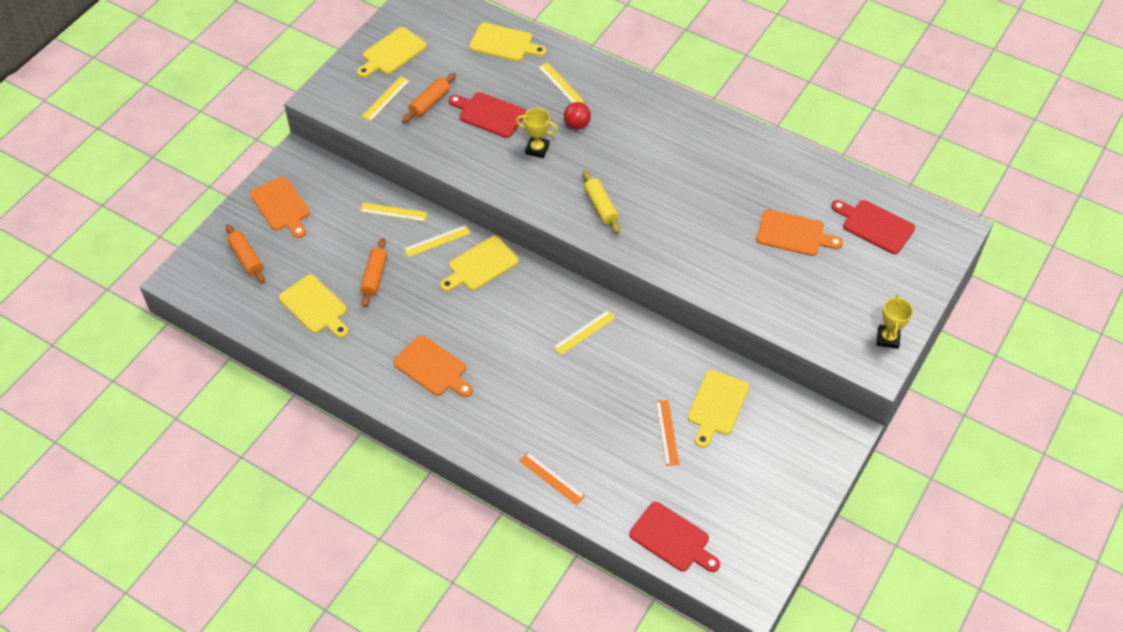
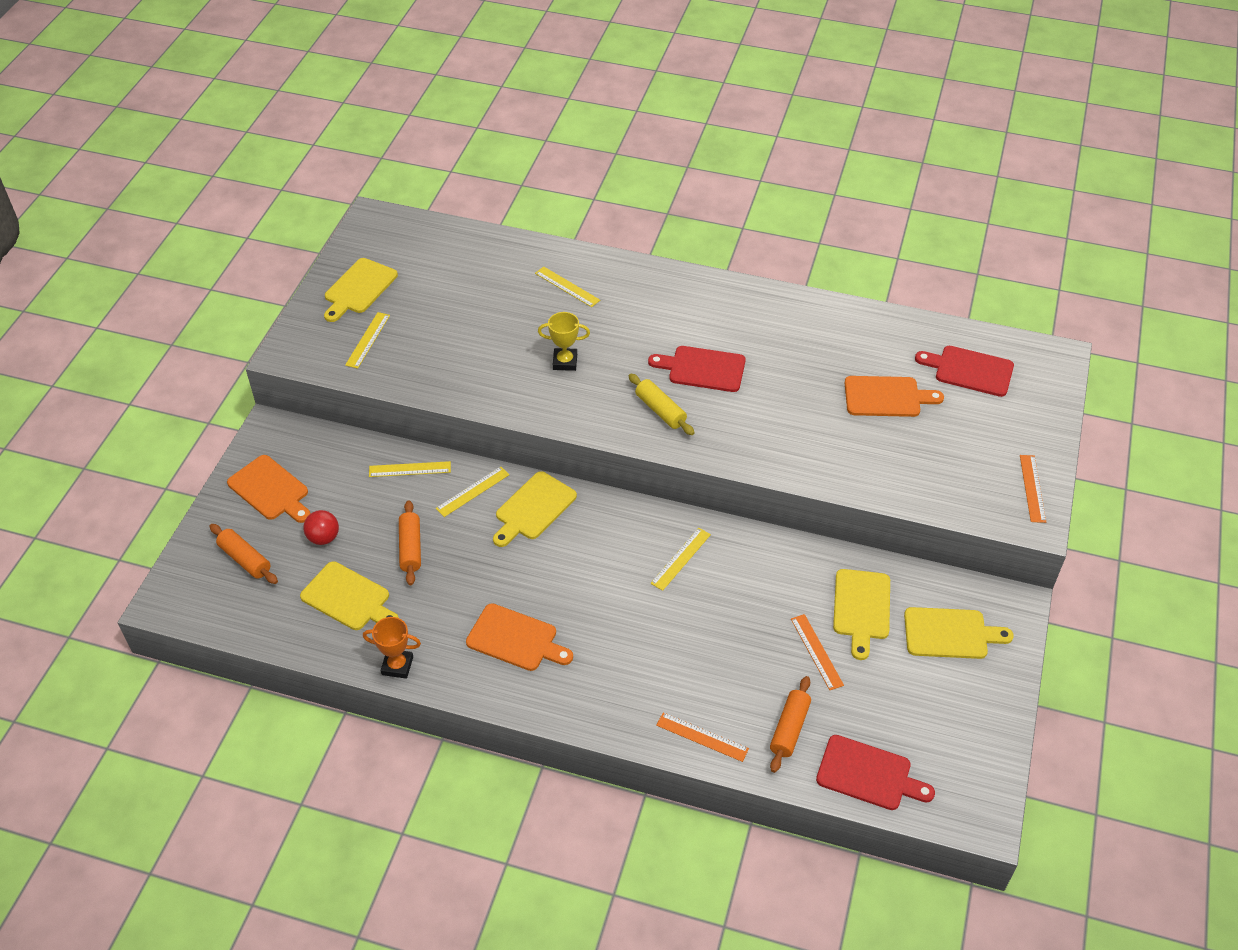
camera: 15 degrees left, 5 degrees down
(336, 368) = (397, 666): none -> orange trophy
(430, 103) = (422, 335): orange rolling pin -> orange rolling pin (789, 729)
(489, 114) = (496, 334): red cutting board -> red cutting board (702, 369)
(504, 43) = (487, 255): yellow cutting board -> yellow cutting board (950, 634)
(577, 125) = (601, 327): red ball -> red ball (323, 538)
(888, 338) = (1032, 488): yellow trophy -> orange ruler

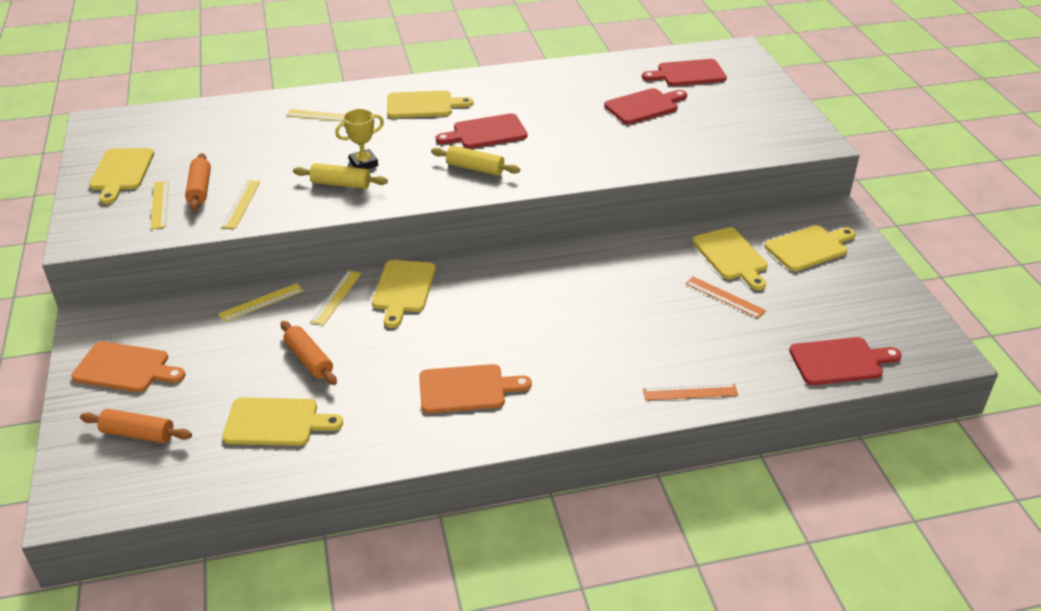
camera: 30 degrees left, 10 degrees down
(323, 538) = (212, 385): red ball -> none
(397, 666) = (369, 456): orange trophy -> none
(529, 379) = (341, 184): none -> yellow rolling pin
(668, 309) = (423, 105): none -> yellow cutting board
(680, 558) = (561, 277): yellow ruler -> yellow ruler (241, 204)
(789, 729) = (753, 356): orange rolling pin -> orange rolling pin (200, 189)
(886, 397) = (644, 106): orange cutting board -> red cutting board
(1032, 488) = (798, 124): orange ruler -> none

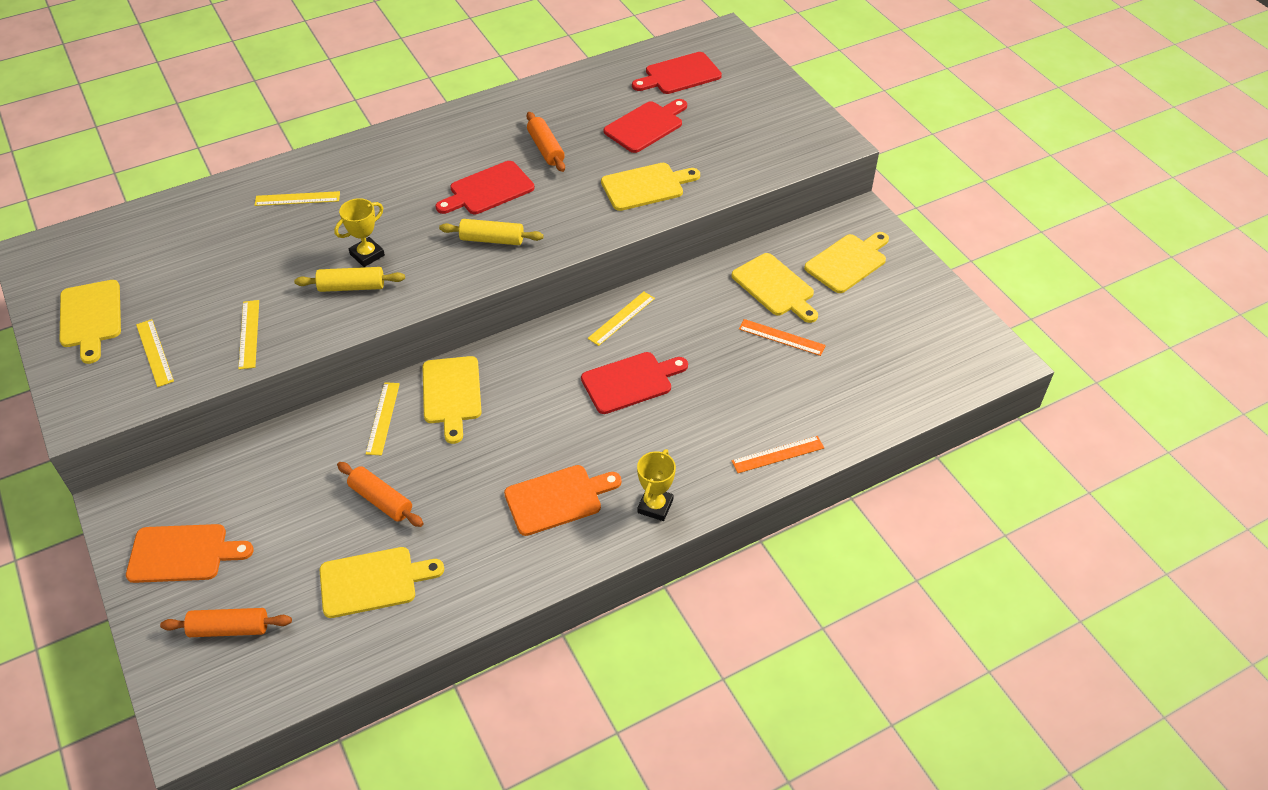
camera: 15 degrees left, 10 degrees up
(200, 189) = (193, 323): orange rolling pin -> orange rolling pin (546, 149)
(261, 302) = (303, 441): yellow ruler -> yellow ruler (621, 318)
(423, 105) = (406, 164): yellow cutting board -> yellow cutting board (646, 186)
(556, 412) = (655, 506): none -> yellow trophy
(840, 361) = (909, 389): red cutting board -> red cutting board (630, 382)

